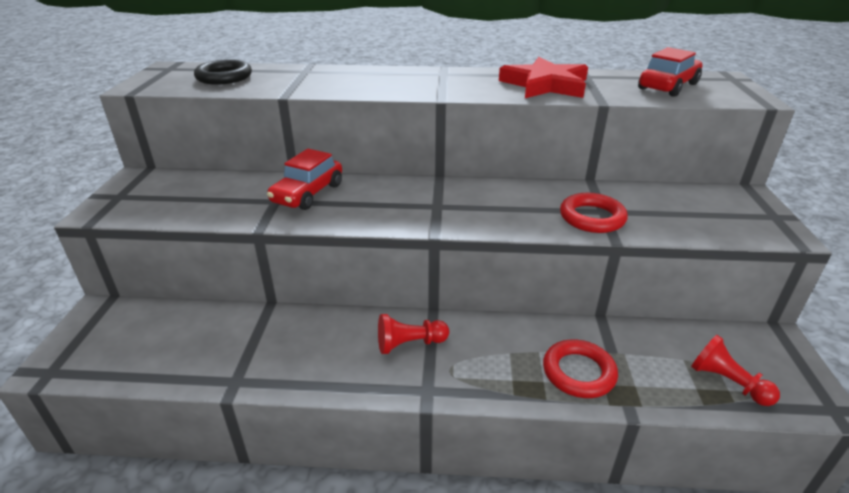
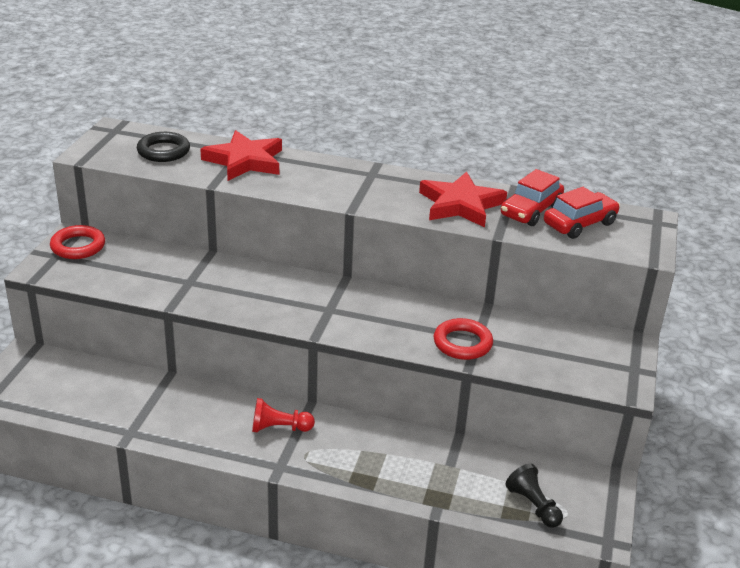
camera: 10 degrees right, 0 degrees up
(308, 193) = (219, 278): red car -> red car (530, 211)
(312, 76) = (245, 161): none -> red star
(578, 372) = (411, 475): red ring -> red ring (78, 246)
(727, 382) = (533, 505): red pawn -> black pawn

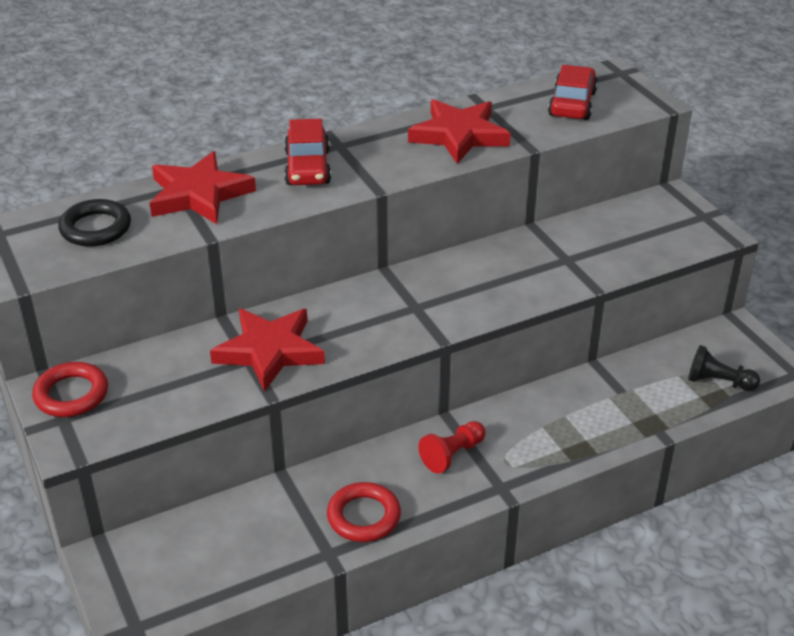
camera: 40 degrees left, 5 degrees up
(207, 284) = (269, 351): none -> red star
(462, 343) = (562, 271): red ring -> red ring (364, 516)
(530, 211) = (520, 111): red car -> red car (307, 168)

